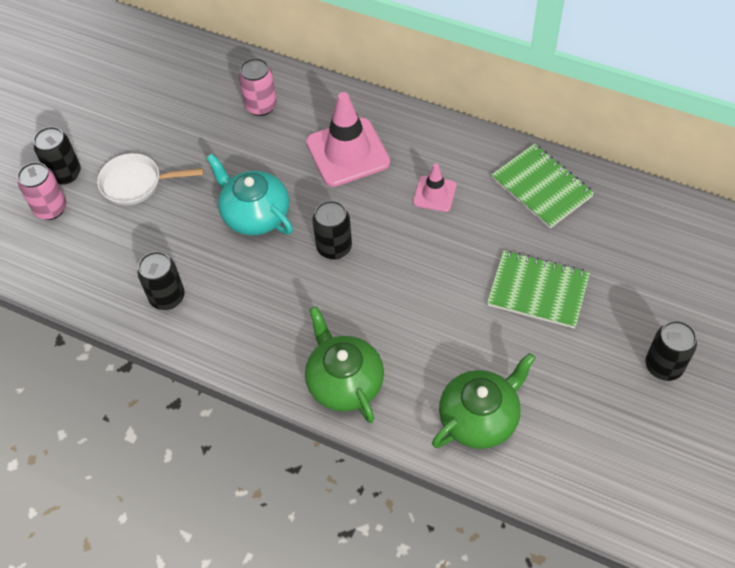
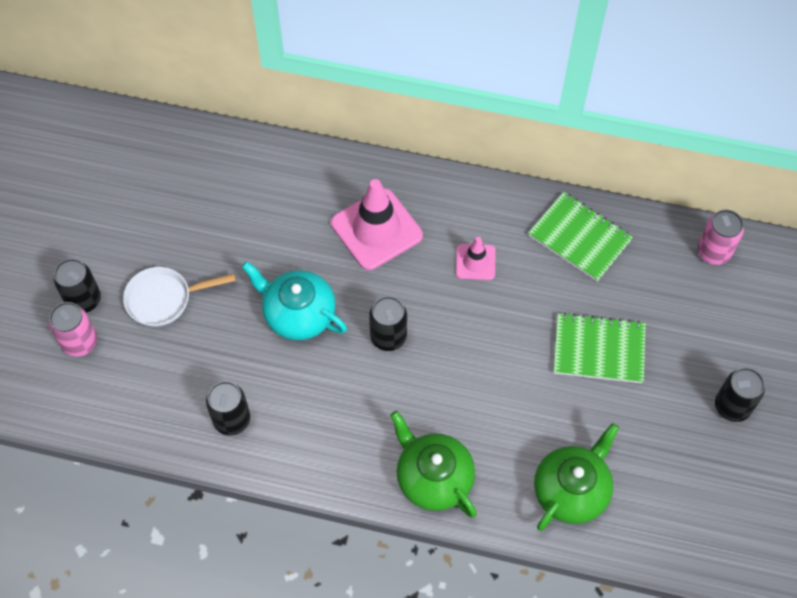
camera: 15 degrees left, 5 degrees up
(261, 106) = (273, 190): pink can -> pink can (713, 252)

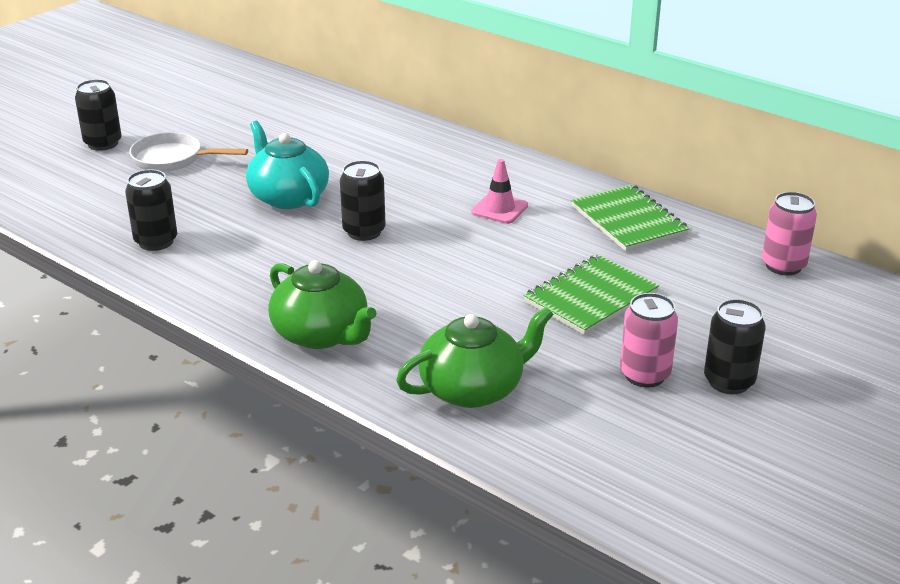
camera: 25 degrees right, 30 degrees down
(80, 342) = (72, 164): pink can -> pink can (644, 375)
(376, 229) = (415, 168): pink traffic cone -> none
(433, 477) = (321, 334): green teapot -> green teapot turned 150 degrees clockwise
(599, 349) = (591, 297): green notebook -> green notebook turned 75 degrees counterclockwise

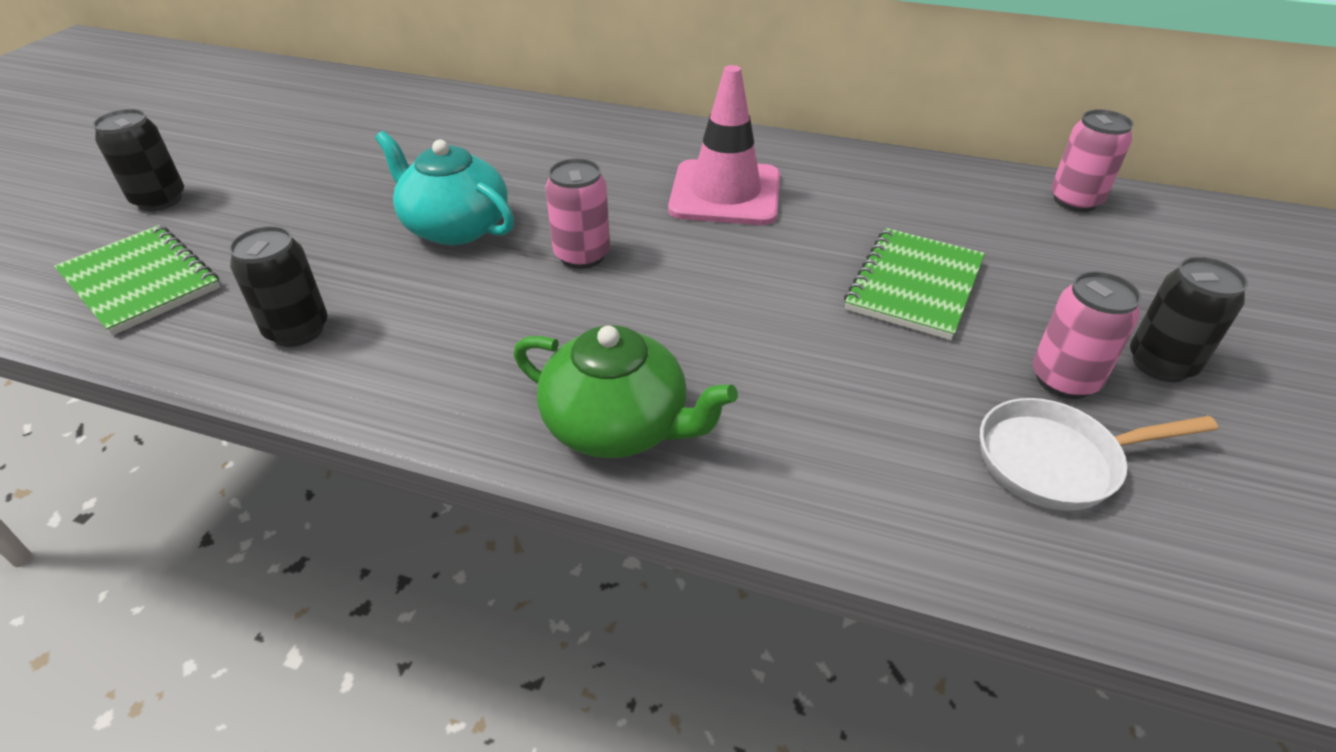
camera: 20 degrees left, 10 degrees up
(173, 159) = (271, 204): white pan -> white pan (1056, 461)
(364, 232) = (582, 255): black can -> pink can
(473, 389) = (880, 461): green teapot -> none
(499, 209) = (725, 193): pink traffic cone -> pink traffic cone, size x1.87
(628, 220) = (875, 180): green notebook -> green notebook (140, 282)

